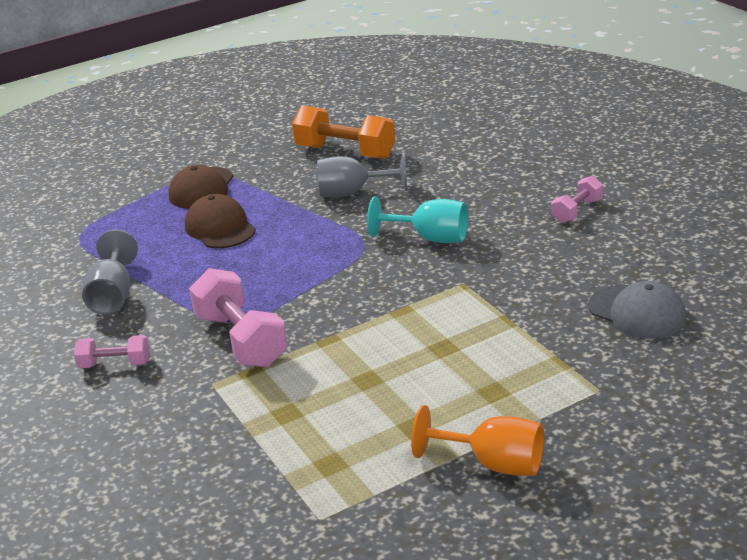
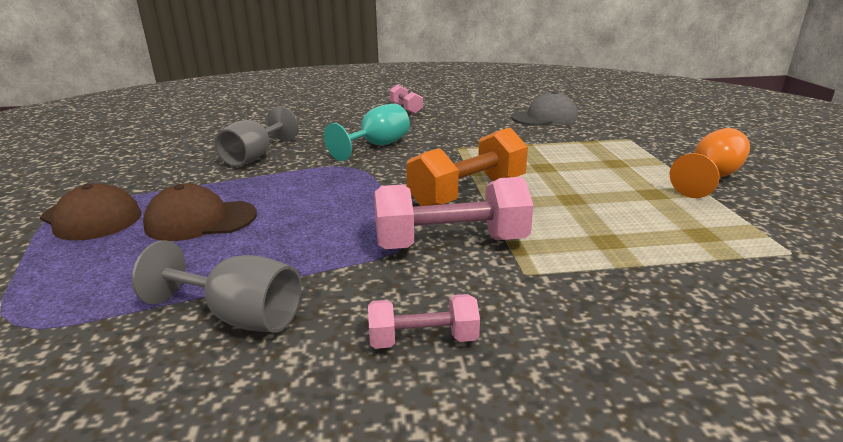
camera: 70 degrees left, 5 degrees down
(115, 364) = (423, 340): pink dumbbell -> pink dumbbell turned 60 degrees clockwise
(345, 152) = (178, 148): orange dumbbell -> orange dumbbell (468, 193)

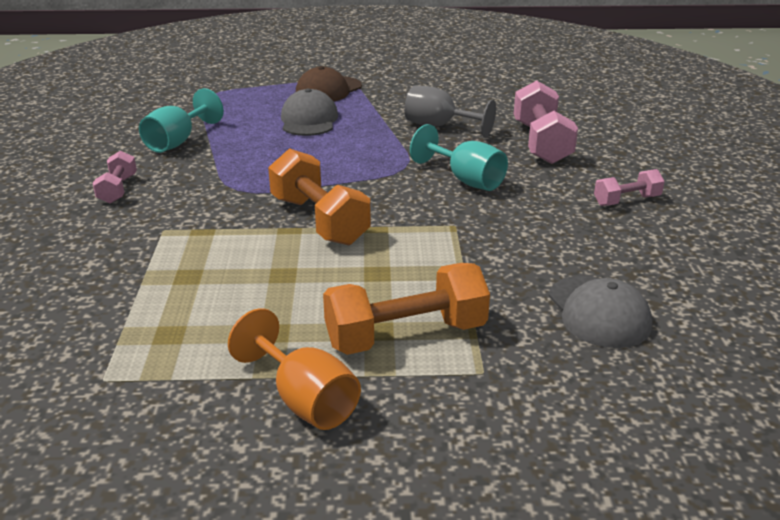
camera: 95 degrees right, 5 degrees up
(201, 220) = (309, 120): brown cap -> grey cap
(239, 316) = (178, 142): grey goblet -> turquoise goblet
(451, 243) = (225, 205): pink dumbbell -> pink dumbbell (541, 143)
(612, 156) = (405, 335): none -> orange dumbbell

